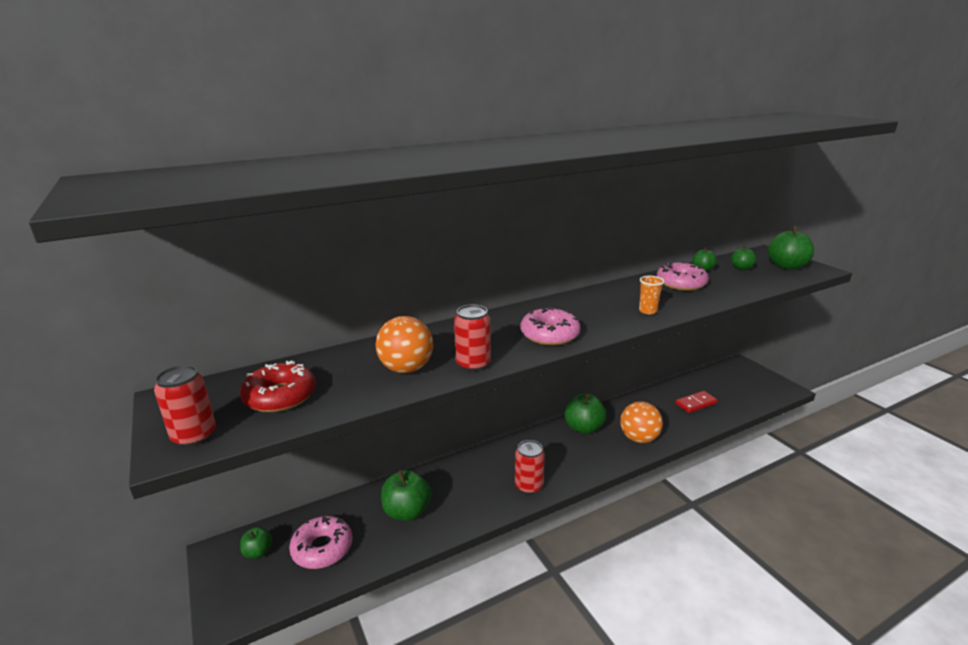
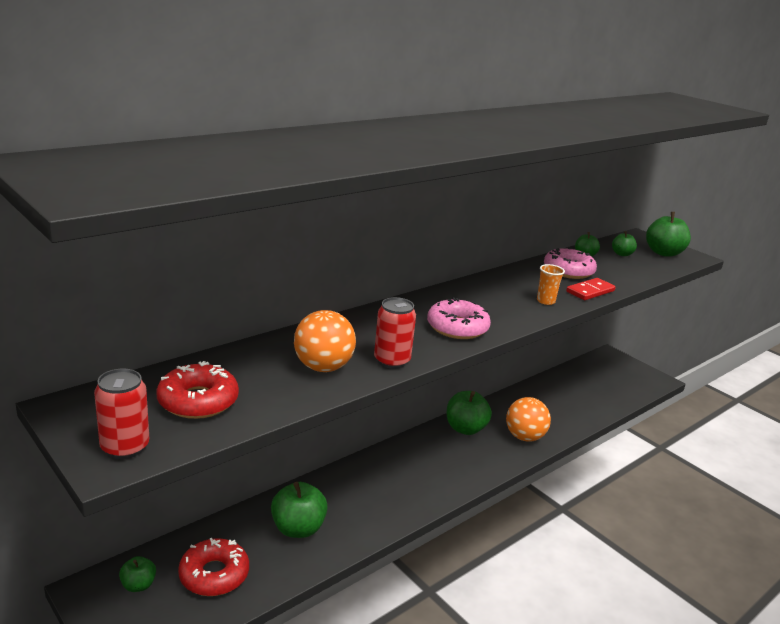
camera: 15 degrees left, 0 degrees up
(322, 548) = (214, 575): pink donut -> red donut
(528, 486) = (423, 493): red can -> none
(696, 403) = (574, 398): red domino -> red domino (590, 291)

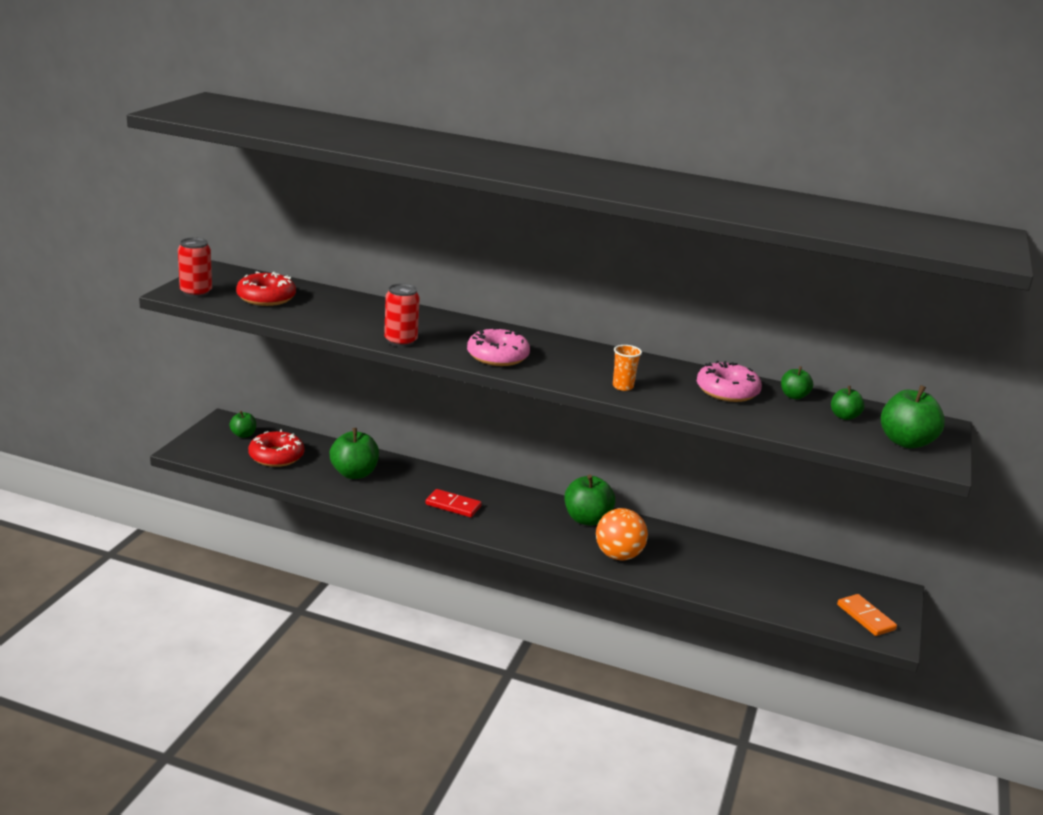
camera: 60 degrees right, 0 degrees up
(323, 367) = (358, 322): orange ball -> none
(590, 291) = (689, 406): red domino -> red domino (453, 505)
(636, 378) = (865, 617): none -> orange domino

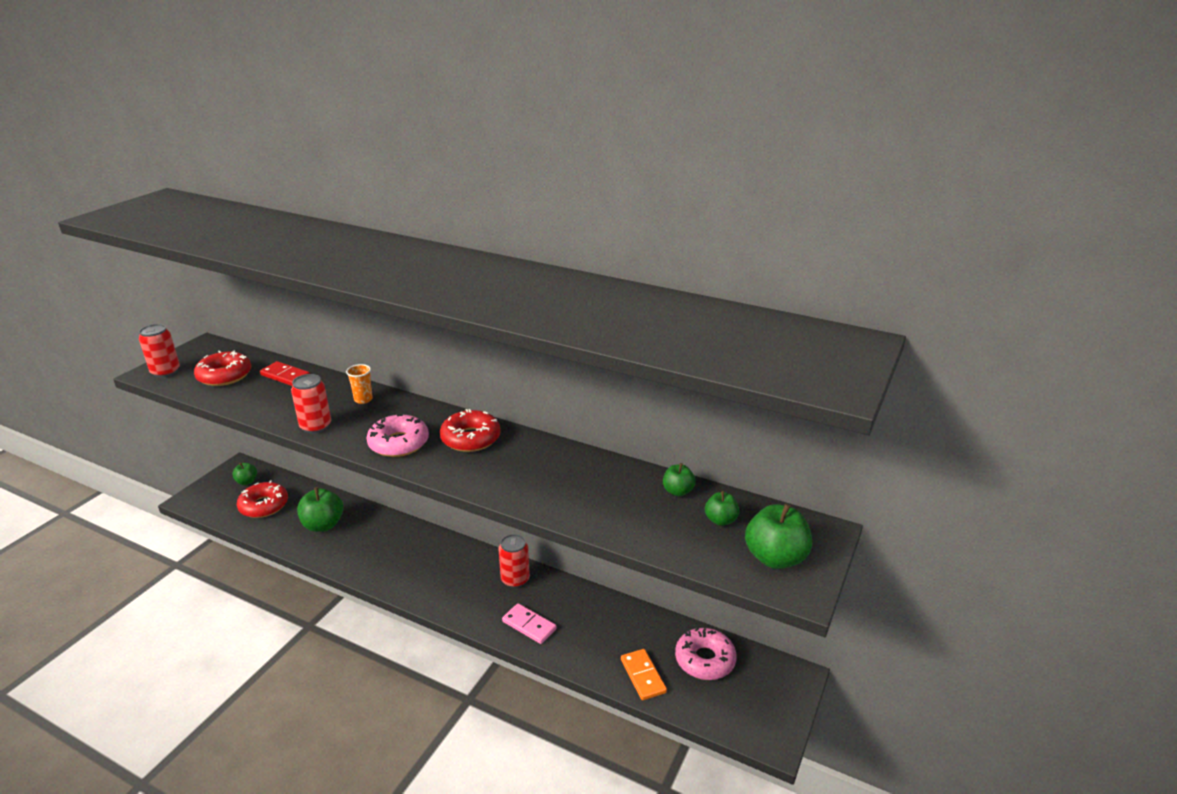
camera: 10 degrees right, 5 degrees up
(453, 505) = (396, 563): red domino -> red domino (285, 376)
(568, 354) = (470, 438): none -> red donut
(587, 519) = (515, 579): green apple -> red can
(618, 555) = (529, 625): orange ball -> pink domino
(623, 386) = (503, 481): orange cup -> orange cup (363, 399)
(727, 391) = (609, 485): pink donut -> pink donut (705, 660)
(865, 617) = (754, 712): orange domino -> orange domino (642, 676)

